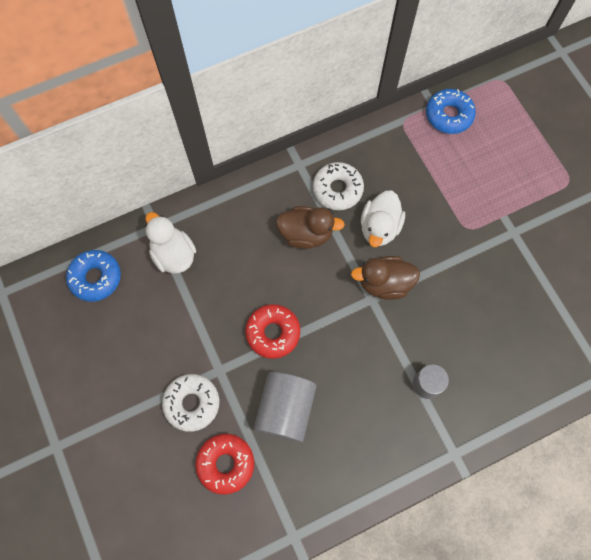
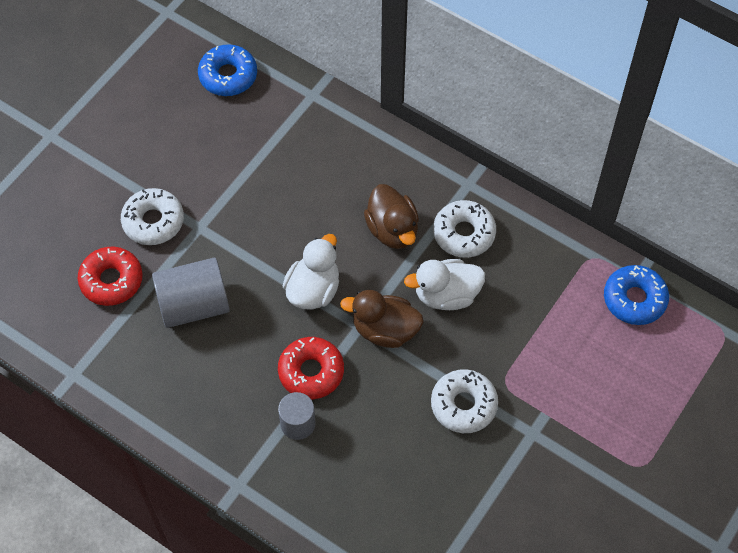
camera: 60 degrees right, 10 degrees down
(174, 254) = (293, 126): white duck -> white duck (313, 290)
(273, 333) = (266, 254): red donut -> red donut (311, 372)
(384, 283) = (385, 330): brown duck -> brown duck turned 45 degrees counterclockwise
(470, 263) = (463, 405): none -> white donut

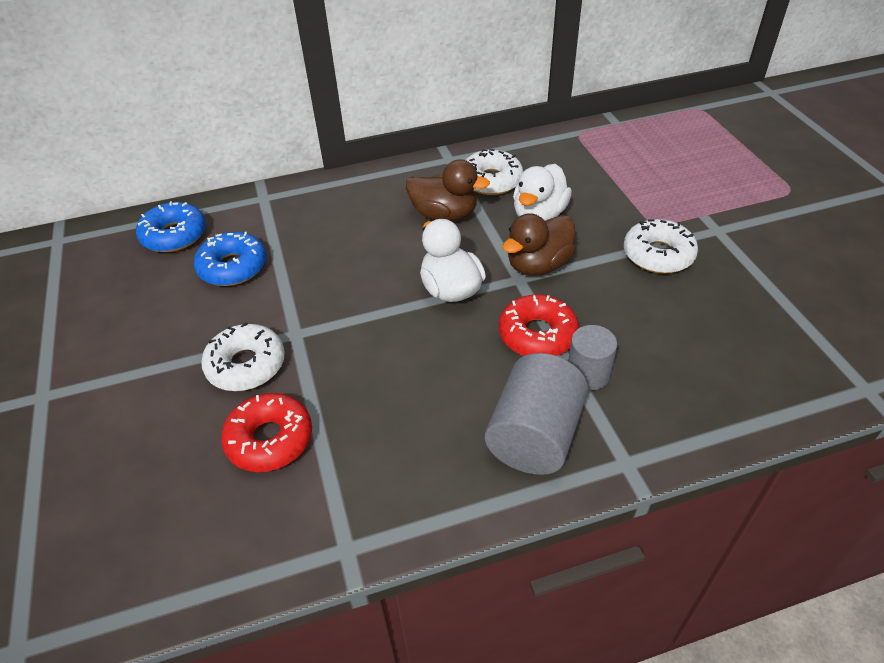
camera: 50 degrees left, 15 degrees down
(194, 305) = (375, 384): grey cylinder -> grey cylinder (534, 436)
(634, 299) = (634, 131): blue donut -> blue donut (233, 267)

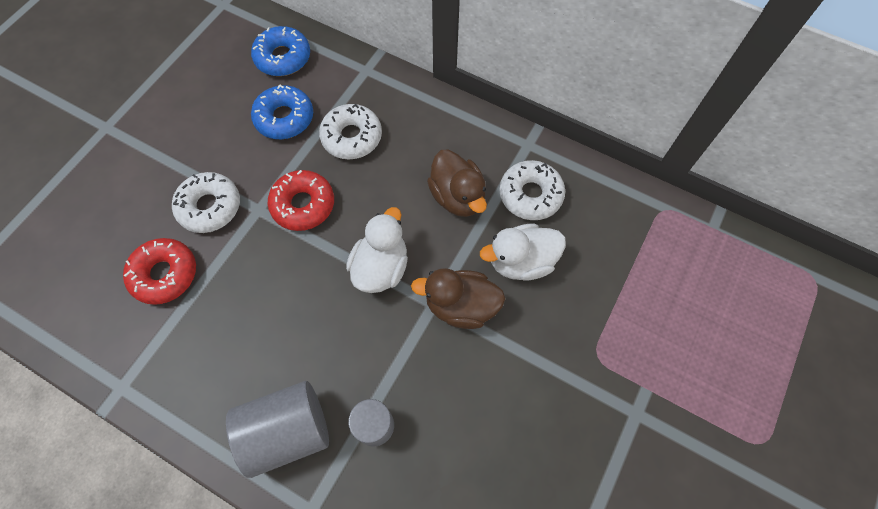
camera: 45 degrees right, 20 degrees up
(537, 334) = (385, 361): red donut -> red donut (303, 205)
(658, 255) = (556, 386): white donut -> white donut (352, 137)

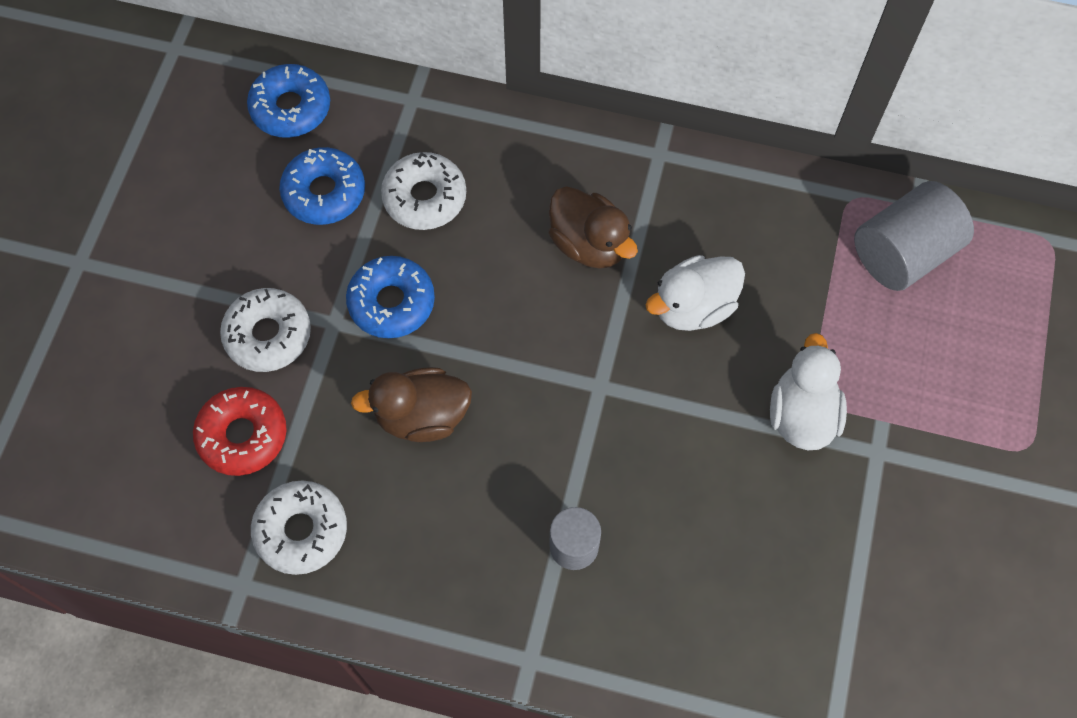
camera: 15 degrees left, 0 degrees up
(287, 431) = (471, 580): grey cylinder -> grey cylinder (903, 253)
(303, 205) = (391, 302): red donut -> blue donut
(381, 267) = (519, 357): white duck -> white duck (802, 414)
(461, 306) = (634, 380): brown duck -> brown duck (422, 416)
(530, 195) = (681, 219): white donut -> white donut (301, 530)

